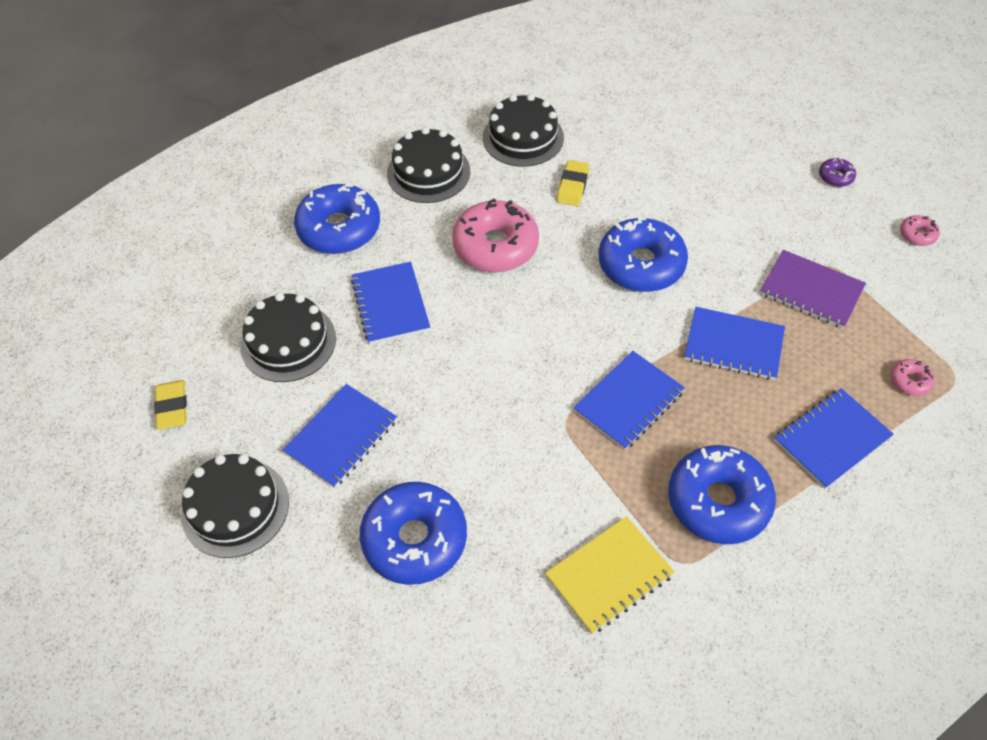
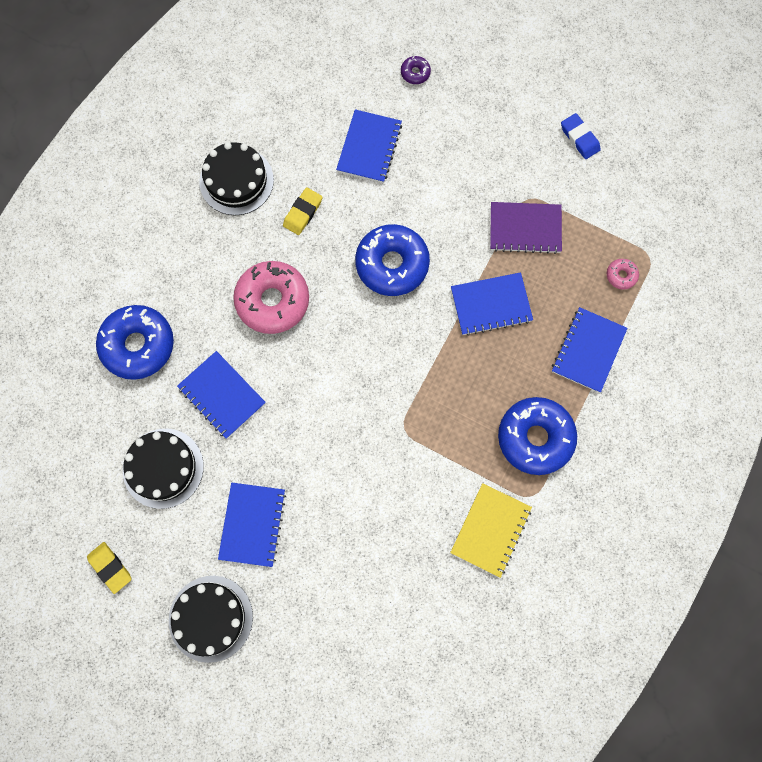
camera: 30 degrees left, 20 degrees up
(415, 539) = (350, 573): blue donut -> none
(428, 172) = (178, 254): black cake -> none
(573, 186) = (303, 213): yellow eraser -> yellow eraser turned 45 degrees clockwise
(628, 401) = (440, 390): blue notebook -> blue notebook (369, 147)
(835, 177) = (499, 107): purple donut -> purple donut (415, 73)
(917, 235) = (579, 138): pink donut -> blue eraser

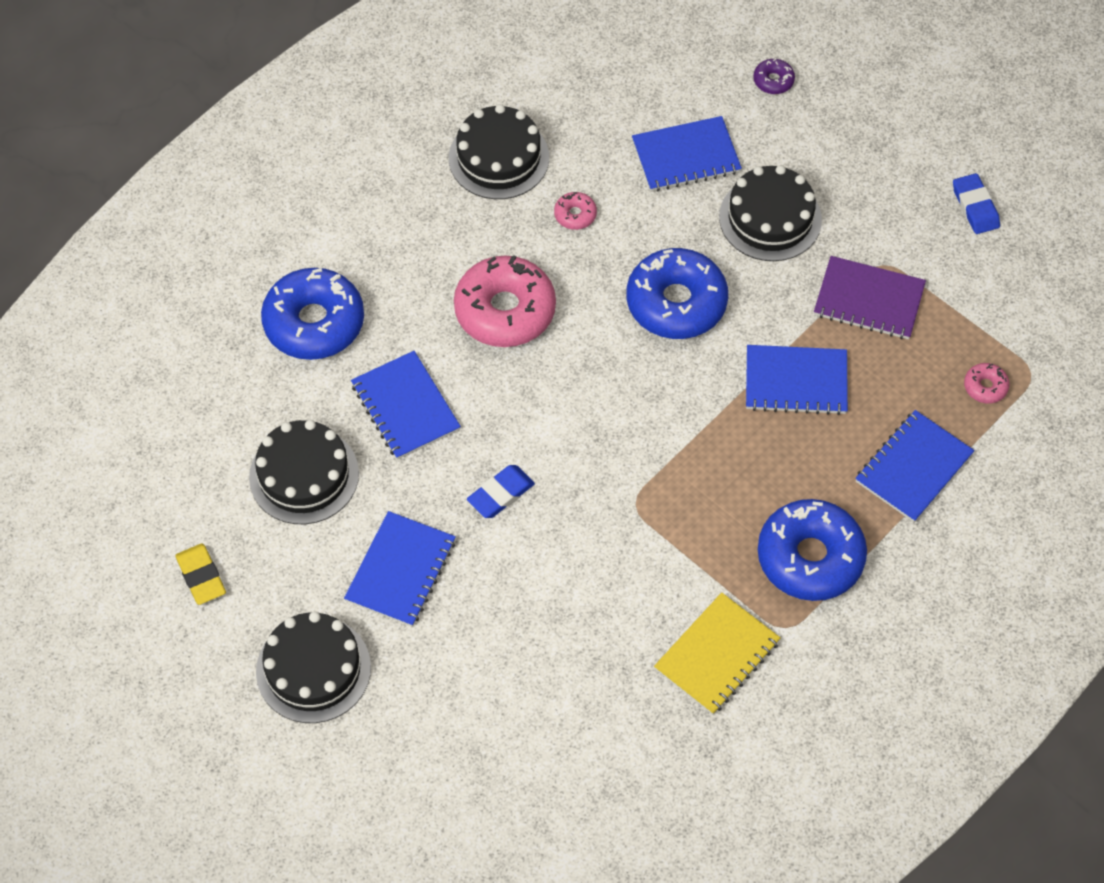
camera: 15 degrees right, 15 degrees down
(303, 213) = (575, 215): yellow eraser -> pink donut
(307, 446) = (500, 494): none -> blue eraser
(369, 147) = (686, 156): blue notebook -> blue notebook turned 45 degrees clockwise
(440, 182) = (770, 218): none -> black cake

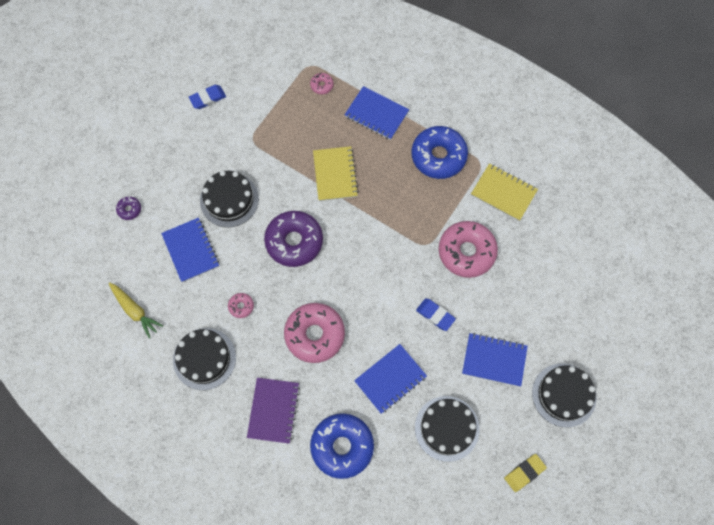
camera: 100 degrees left, 10 degrees up
(596, 76) = (135, 311): none -> yellow carrot
(608, 567) = (466, 252): none -> pink donut
(676, 302) = (294, 241): blue donut -> purple donut
(796, 382) = (335, 174): blue notebook -> yellow notebook
(869, 300) = (277, 144): purple notebook -> purple notebook (273, 410)

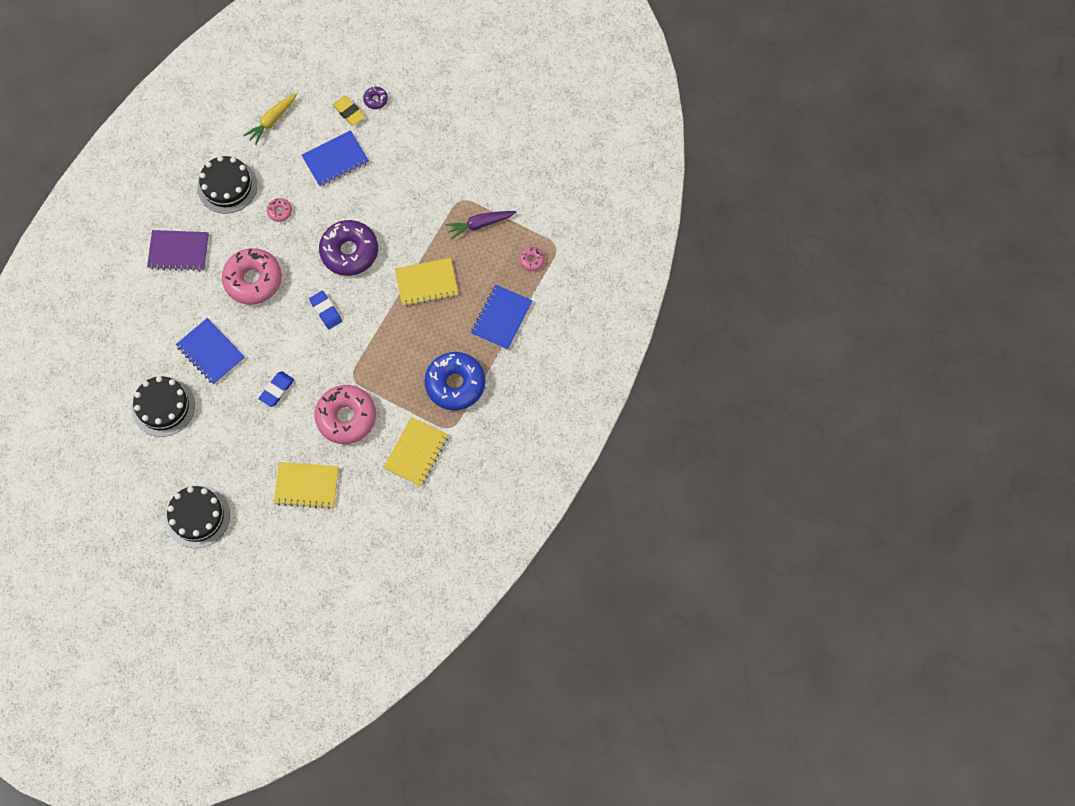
camera: 85 degrees right, 0 degrees up
(208, 98) = (506, 152): blue eraser -> blue eraser (326, 311)
(229, 200) = (392, 187): black cake -> none
(280, 125) = (480, 224): none -> purple carrot
(342, 446) = (145, 314): blue donut -> none
(494, 360) = (232, 448): blue notebook -> none
(524, 473) = (121, 480): yellow eraser -> yellow eraser (349, 112)
(534, 290) = (307, 486): none -> yellow notebook

